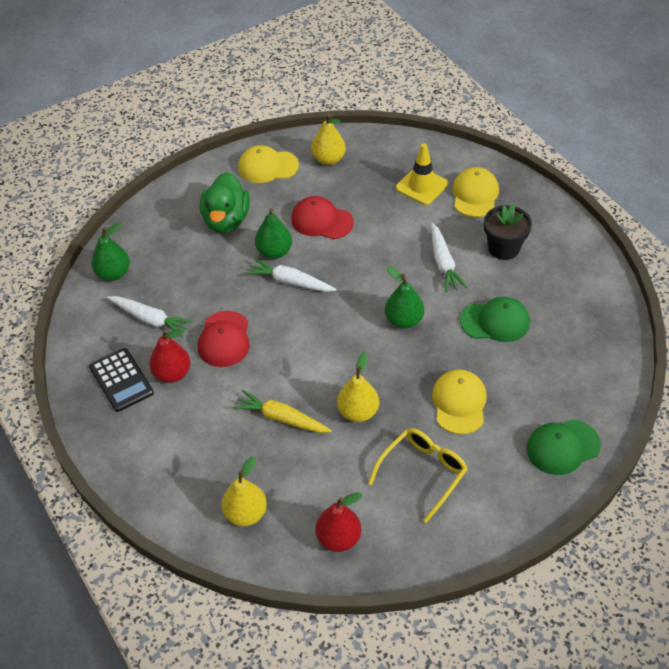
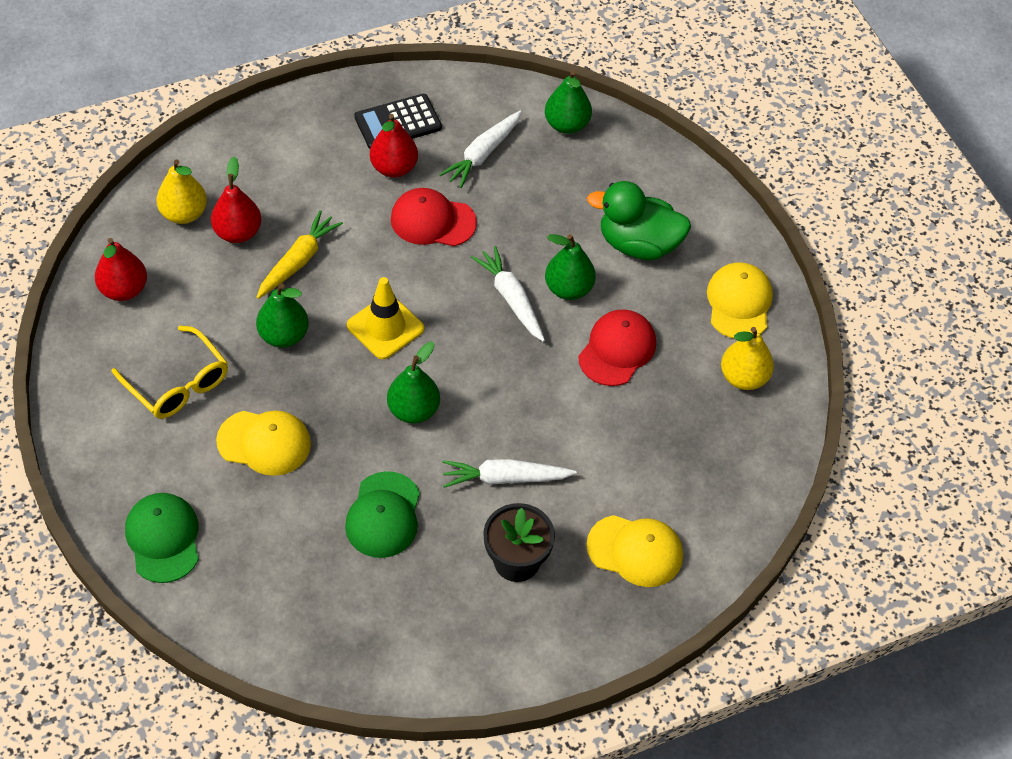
camera: 95 degrees right, 5 degrees up
(259, 468) = (238, 232): none -> red pear
(290, 282) = (511, 298): white carrot -> white carrot turned 60 degrees counterclockwise
(358, 412) = (284, 335): yellow pear -> green pear
(421, 186) = (666, 484): yellow traffic cone -> yellow traffic cone (385, 327)

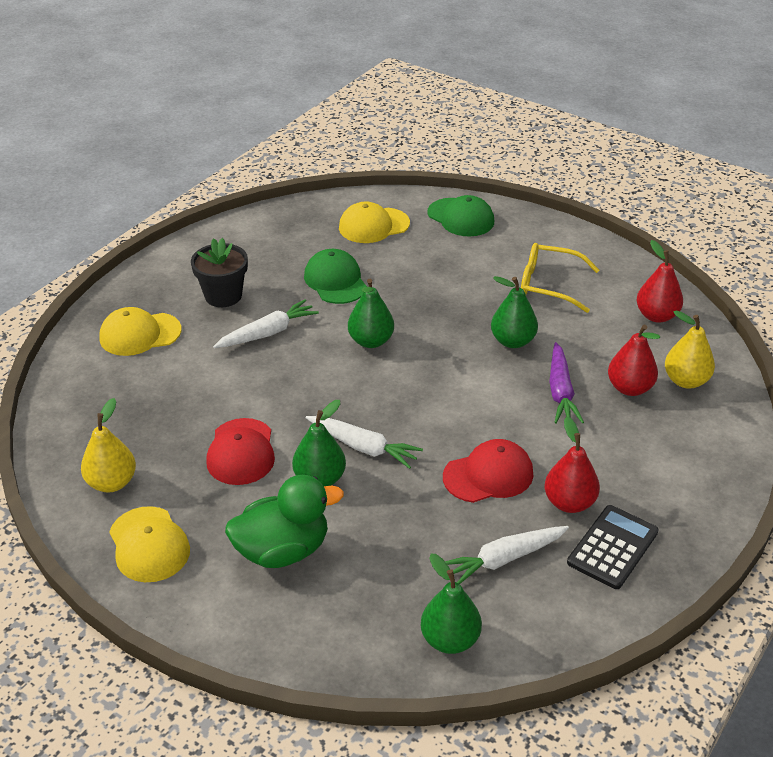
camera: 150 degrees right, 15 degrees down
(264, 442) = (454, 281): yellow cap -> yellow cap (373, 225)
(298, 261) = (560, 392): yellow carrot -> purple carrot
(385, 327) = (445, 380): yellow traffic cone -> none
(482, 154) = (504, 559): white carrot -> white carrot turned 120 degrees counterclockwise

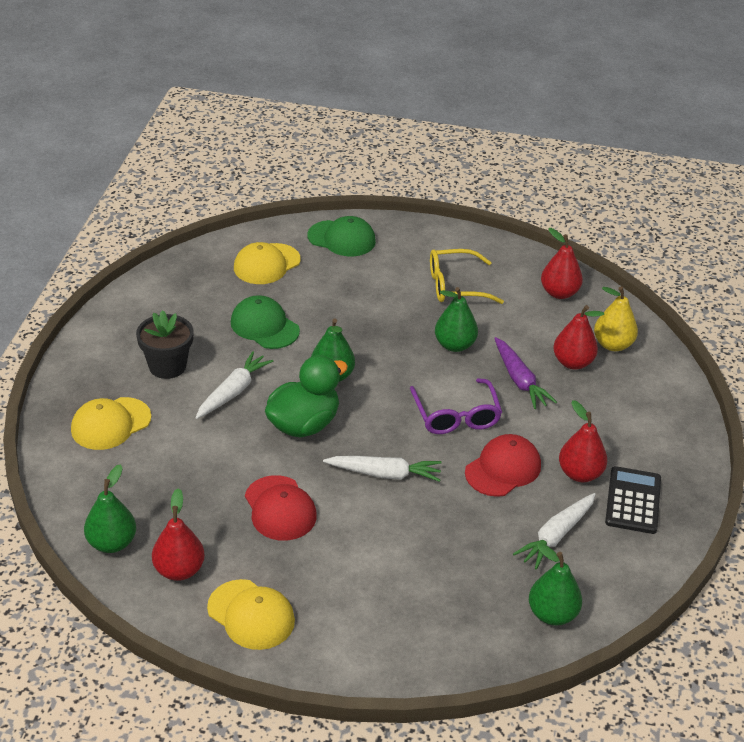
camera: 25 degrees left, 0 degrees up
(112, 482) = (179, 570): yellow pear -> red pear
(282, 550) = (372, 584): green duck -> green duck (304, 424)
(320, 479) = (364, 512): green pear -> green pear (112, 543)
(471, 410) = (456, 416): none -> purple glasses

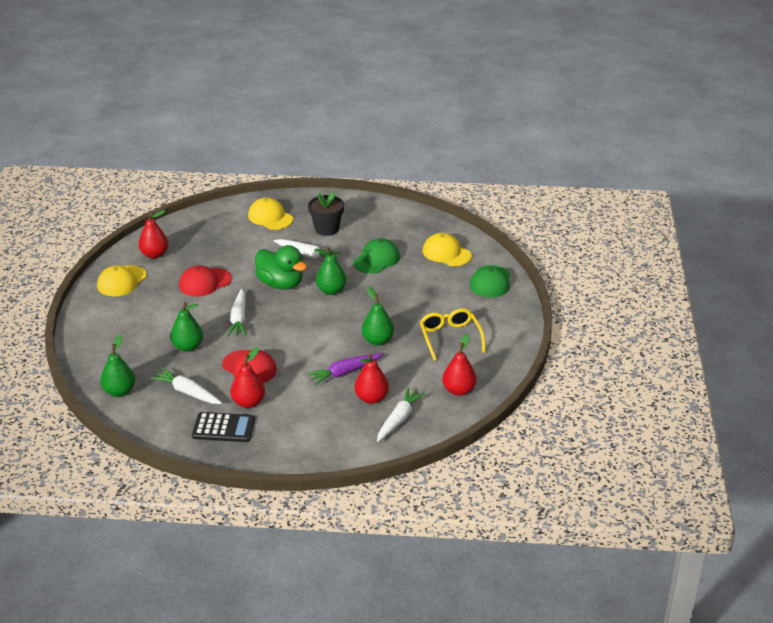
camera: 85 degrees right, 5 degrees down
(112, 543) = (174, 231): green pear -> green pear (188, 347)
(456, 416) = (300, 345): purple glasses -> none
(612, 345) = (399, 419): yellow pear -> white carrot

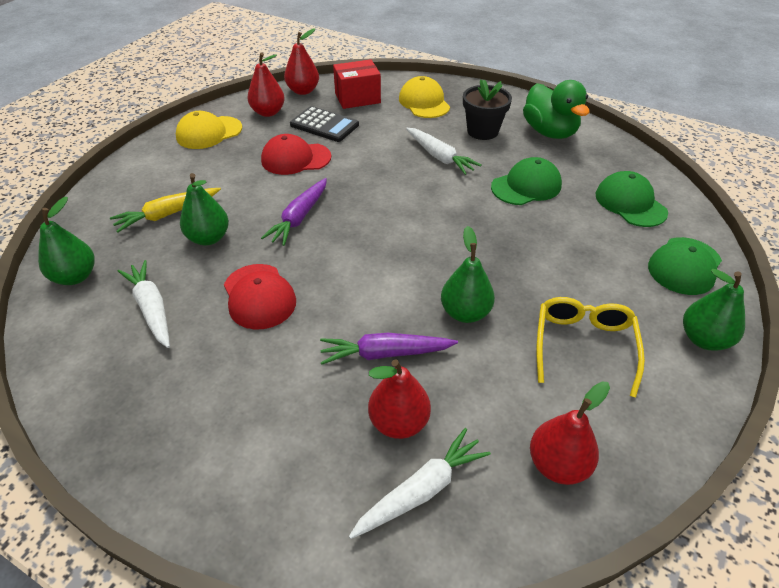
camera: 25 degrees right, 10 degrees up
(145, 341) = (167, 214): none -> yellow carrot
(216, 226) = (357, 98): none -> red box
(223, 428) = (146, 392): black calculator -> black calculator (324, 125)
(239, 319) = (299, 218): white carrot -> purple carrot
(248, 402) = (214, 357): red pear -> red pear (303, 91)
(281, 284) = (383, 185): green duck -> green duck (549, 132)
(331, 291) = (442, 213): green pear -> green pear (703, 339)
(446, 253) = (630, 203): yellow cap -> green cap

